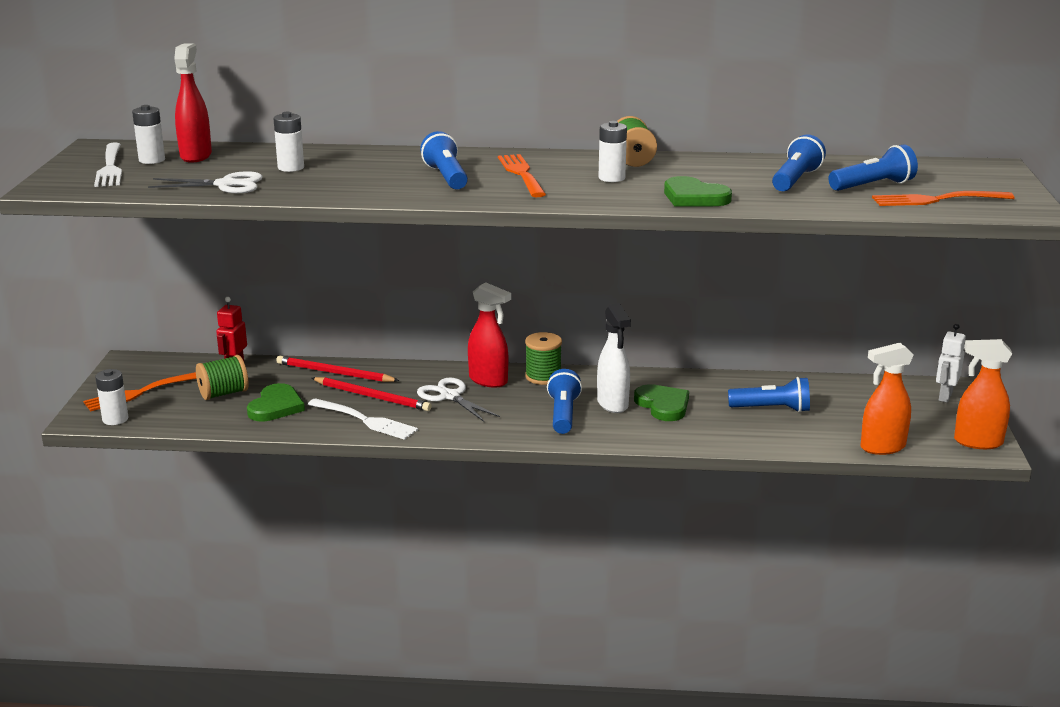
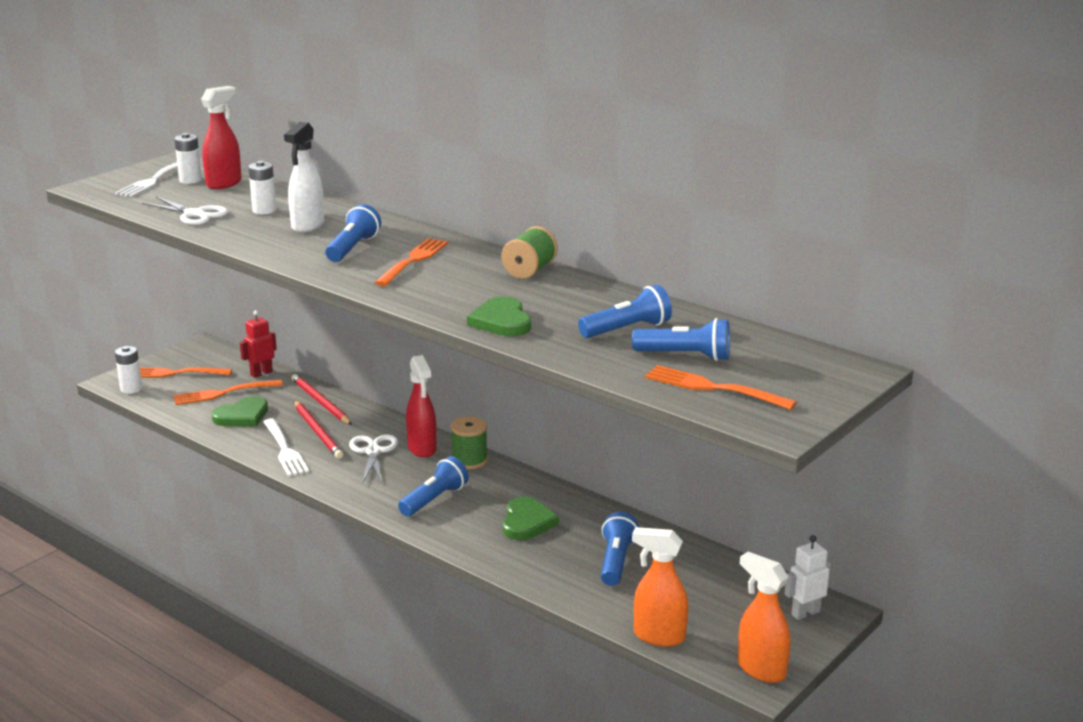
camera: 35 degrees right, 0 degrees up
(224, 393) = (224, 393): green spool -> orange fork
(611, 178) = (475, 284): white battery -> none
(612, 404) = (487, 505): white spray bottle -> white spray bottle (307, 226)
(772, 409) = (616, 561): blue flashlight -> blue flashlight turned 120 degrees counterclockwise

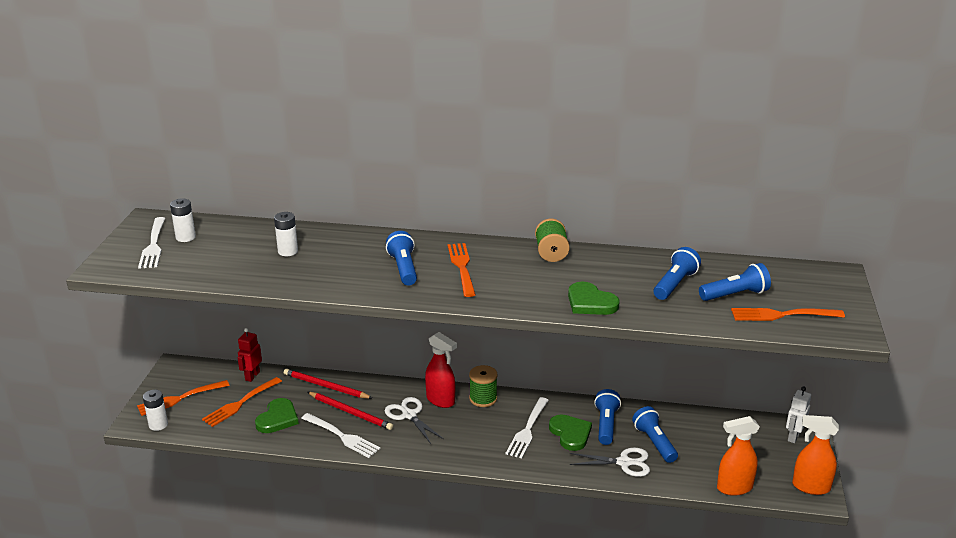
camera: 30 degrees left, 5 degrees up
(194, 214) = (235, 270): white scissors -> white scissors (624, 462)
(224, 183) = (219, 233): red spray bottle -> none
(307, 226) = (341, 257): white spray bottle -> none
(434, 499) = (492, 439): blue flashlight -> blue flashlight (606, 425)
(483, 503) = (527, 429): none -> white fork

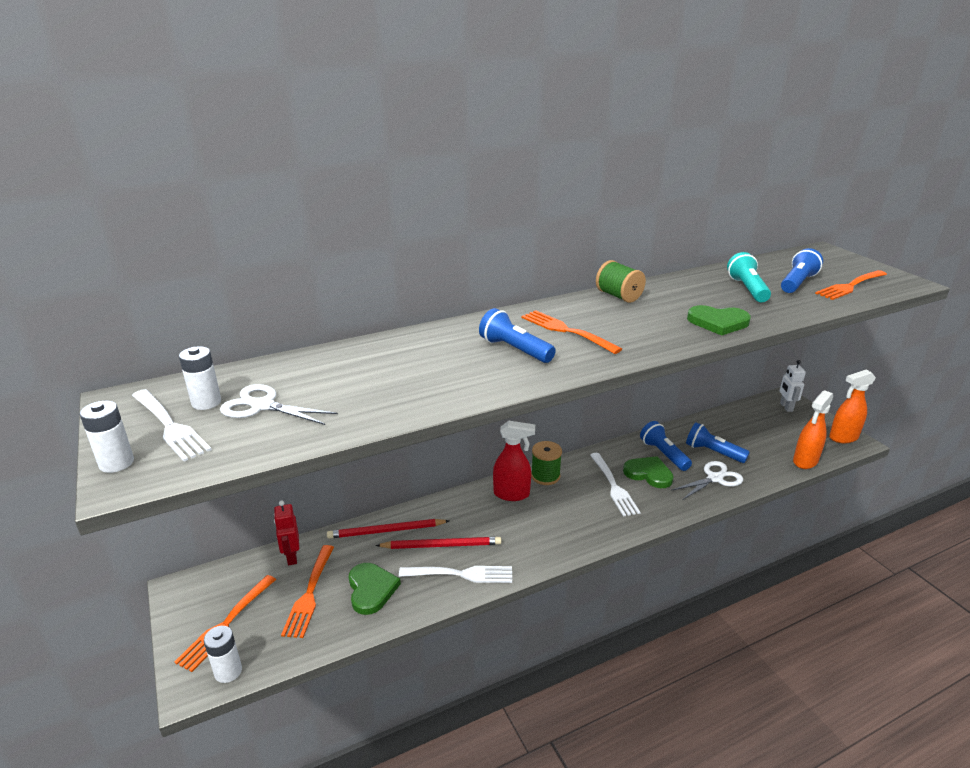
camera: 35 degrees left, 0 degrees up
(288, 251) = (364, 375): white battery -> white battery (116, 463)
(409, 415) = (500, 521): white scissors -> white scissors (263, 406)
(675, 284) = (747, 289): blue flashlight -> turquoise flashlight

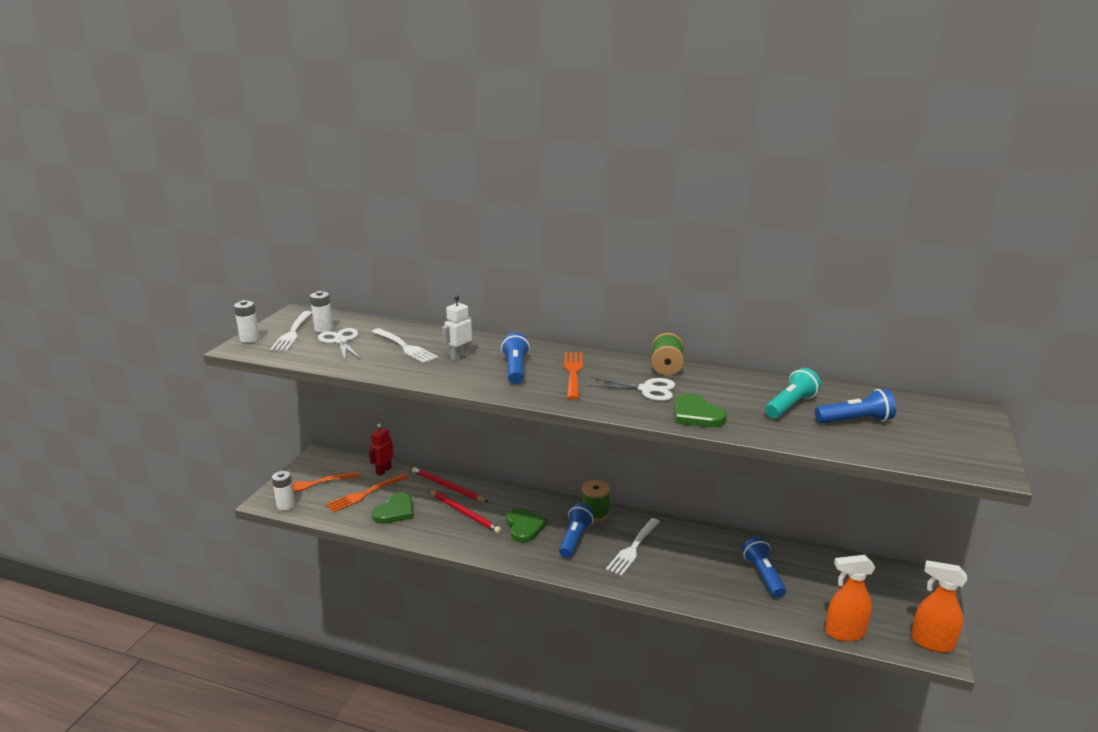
camera: 45 degrees right, 5 degrees down
(460, 574) = (450, 534): white fork -> white fork (404, 347)
(512, 494) = (553, 511): red spray bottle -> none
(648, 474) = (676, 557): green heart -> green heart (524, 527)
(663, 454) = (715, 552): blue flashlight -> blue flashlight (575, 539)
(714, 478) = (727, 592): white scissors -> white scissors (646, 389)
(786, 407) = (916, 586): white robot -> white robot (459, 356)
(850, 286) = (907, 445): orange fork -> none

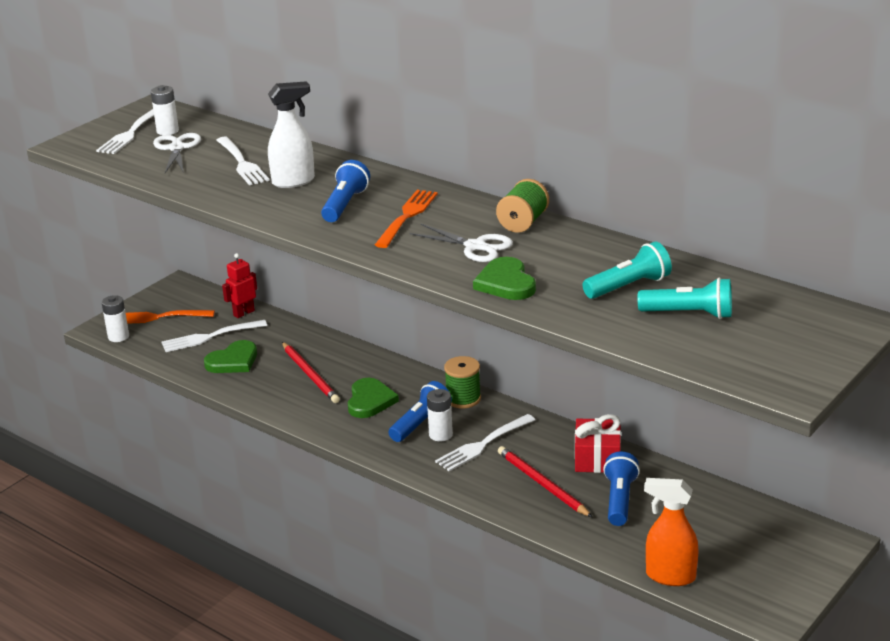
camera: 20 degrees right, 5 degrees up
(250, 339) = (82, 136): white battery -> white battery (440, 435)
(366, 493) = (211, 336): orange fork -> white fork
(448, 487) = (307, 342): red pencil -> red pencil (542, 484)
(459, 356) = (294, 181): white robot -> white spray bottle
(724, 544) = (597, 458): none -> red gift
(855, 421) = (689, 314): blue flashlight -> turquoise flashlight
(931, 642) = (770, 605): orange spray bottle -> none

